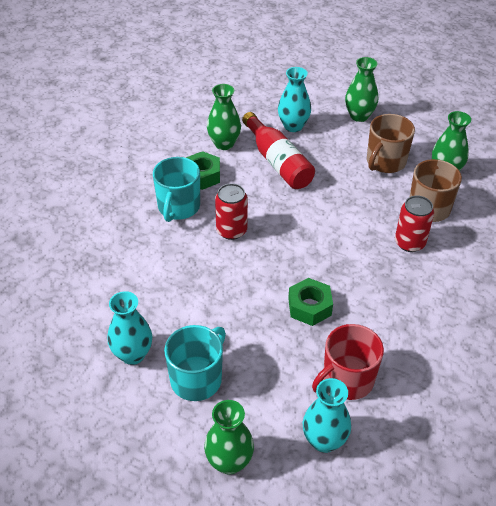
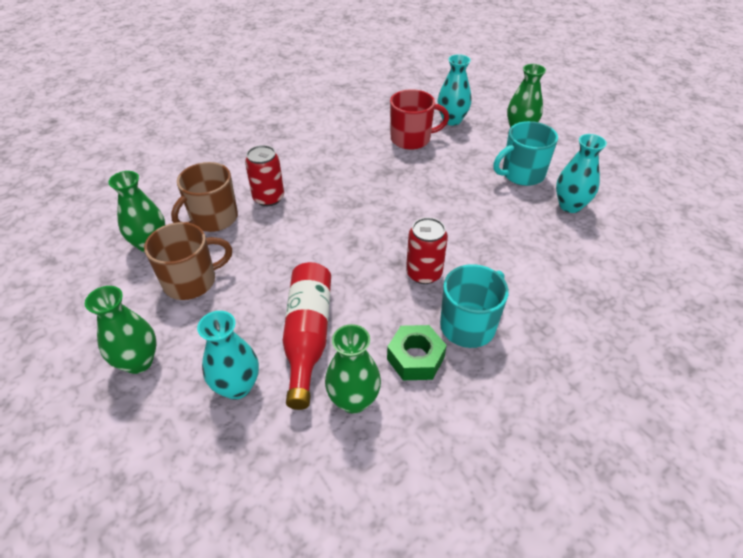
camera: 150 degrees left, 0 degrees up
(309, 307) = (400, 186): green nut -> none

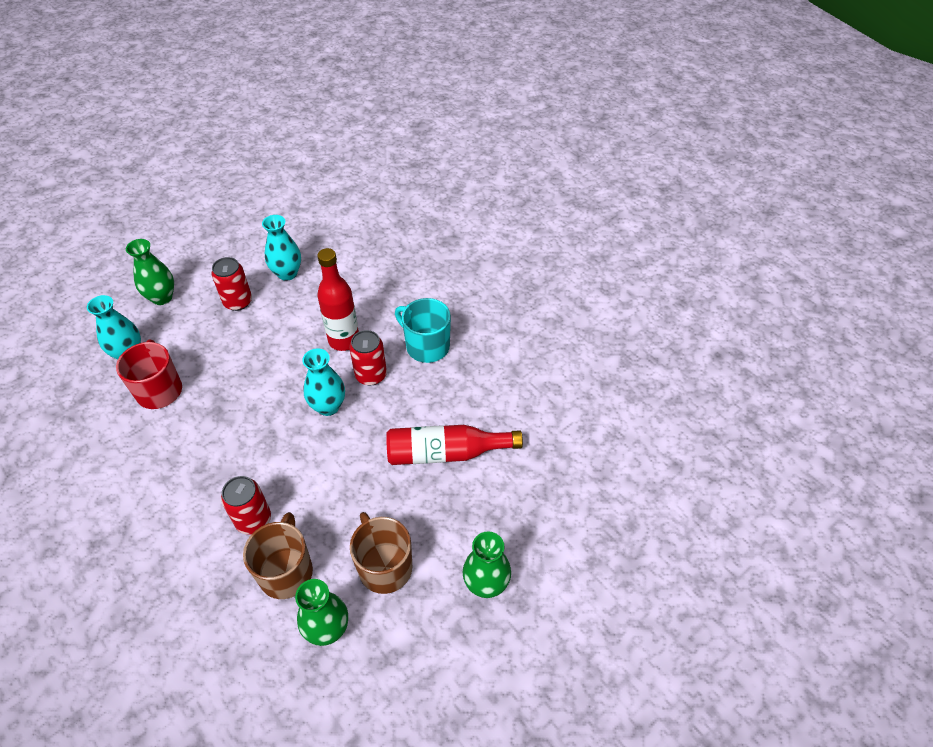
camera: 95 degrees left, 5 degrees up
(213, 219) = (286, 571): brown mug -> brown mug turned 120 degrees counterclockwise
(237, 386) = (501, 496): turquoise vase -> turquoise vase (328, 406)
(353, 400) = (502, 415): green vase -> none
(415, 358) = (461, 378): green nut -> none
(474, 251) = (344, 340): none -> red bottle
(521, 174) = (238, 302): turquoise mug -> red can

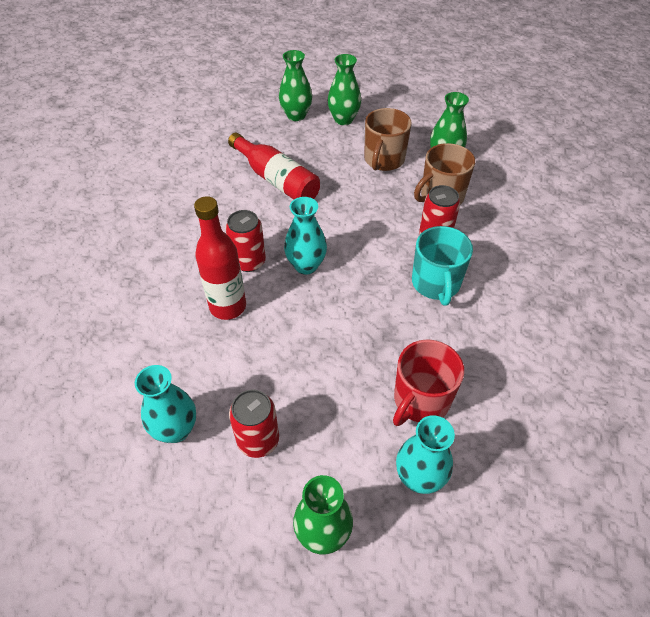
camera: 130 degrees left, 0 degrees up
(426, 346) = (184, 248): turquoise mug -> turquoise mug (436, 284)
(534, 541) = (296, 115): none -> green vase

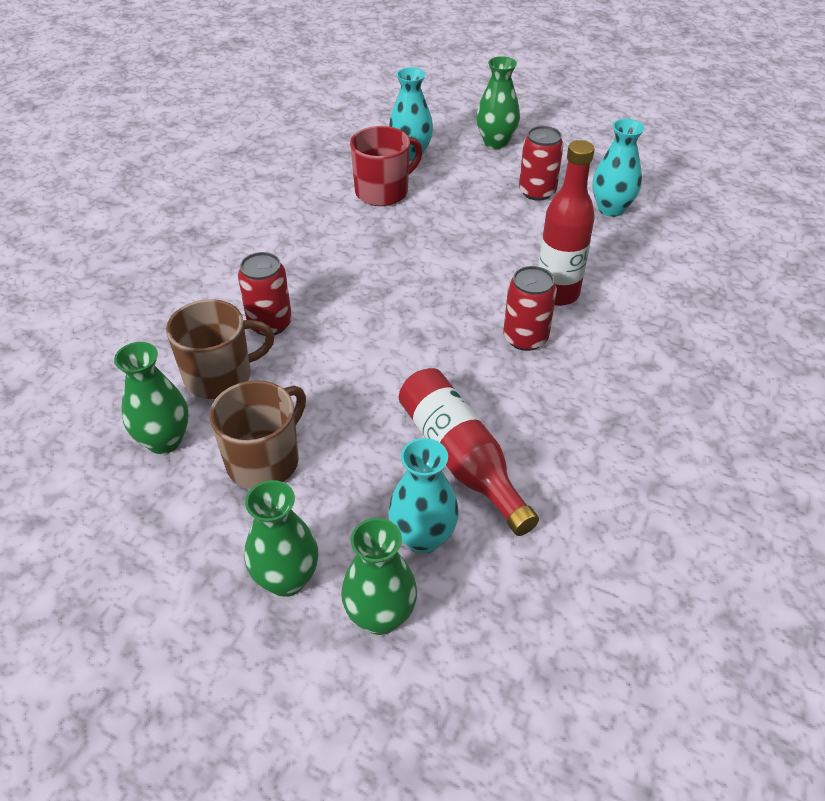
camera: 165 degrees left, 5 degrees down
(306, 265) = (452, 320): turquoise vase -> turquoise vase (423, 537)
(436, 284) = (306, 273): turquoise mug -> none

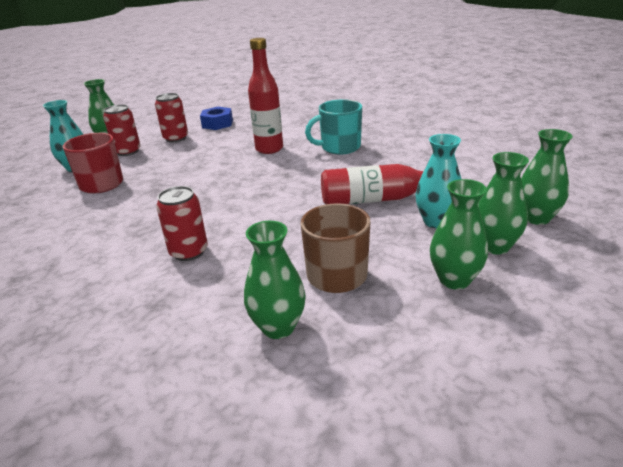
camera: 65 degrees left, 15 degrees down
(220, 376) = (226, 285): brown mug -> none
(485, 666) = (536, 218): none -> green vase
(525, 338) = (296, 163): red can -> red can (127, 151)
(609, 368) = (339, 147): none -> turquoise mug
(611, 209) = (217, 124): turquoise vase -> blue nut

